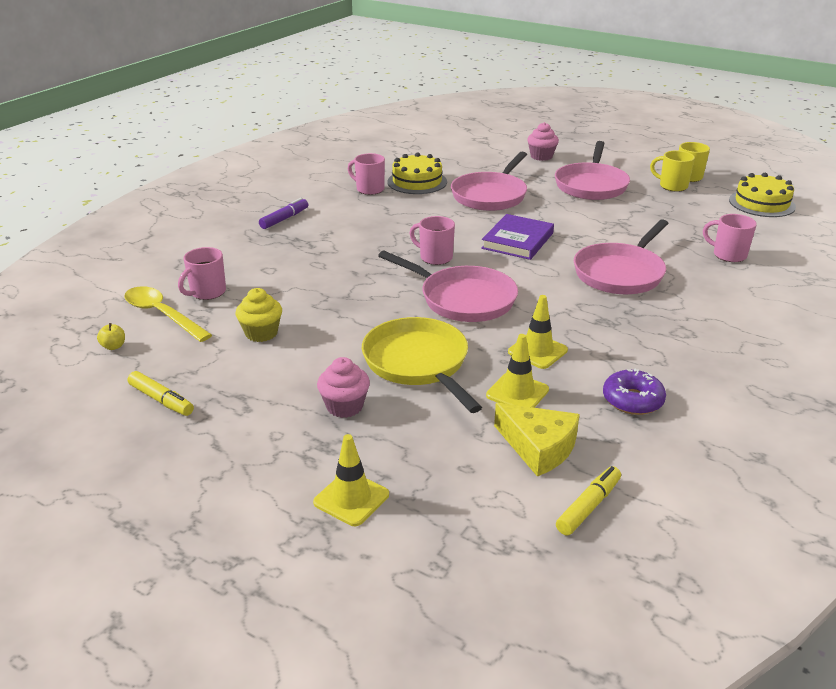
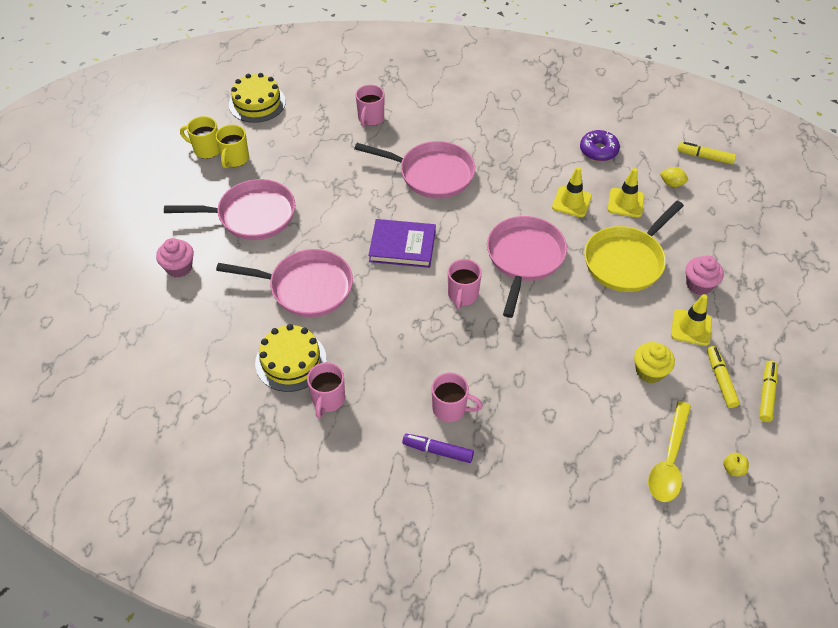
camera: 110 degrees left, 20 degrees up
(207, 292) = (615, 445): pink mug -> pink mug (450, 409)
(209, 374) = (720, 380): none -> yellow marker
(351, 498) = (773, 252): yellow traffic cone -> yellow traffic cone (691, 327)
(538, 447) = (672, 184): yellow cheese -> yellow lemon

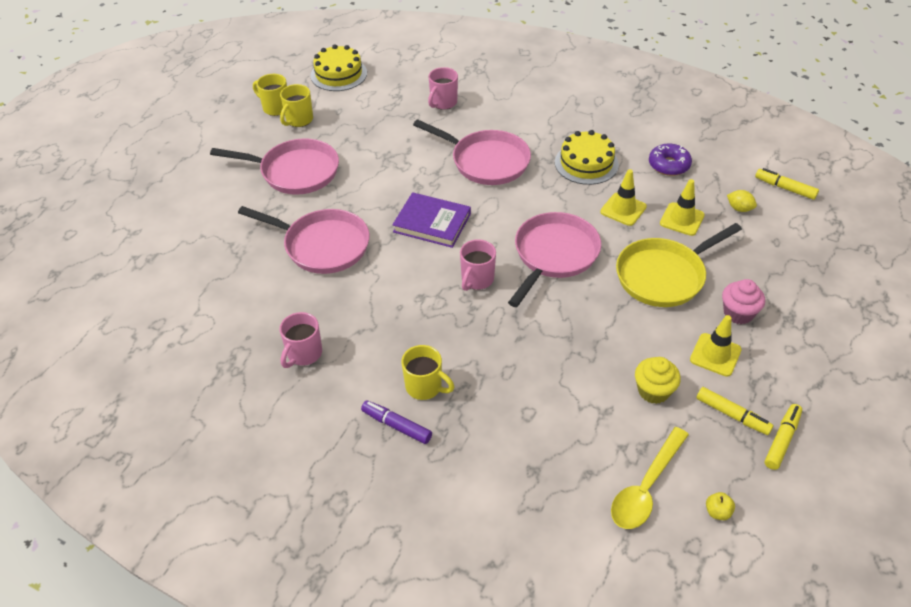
camera: 15 degrees right, 5 degrees down
(179, 267) = (209, 207): pink cupcake -> none
(291, 361) = (281, 311): yellow cake -> yellow cake (586, 163)
(450, 409) = (425, 387): pink mug -> yellow mug
(720, 380) = (732, 415): yellow marker -> yellow marker turned 120 degrees clockwise

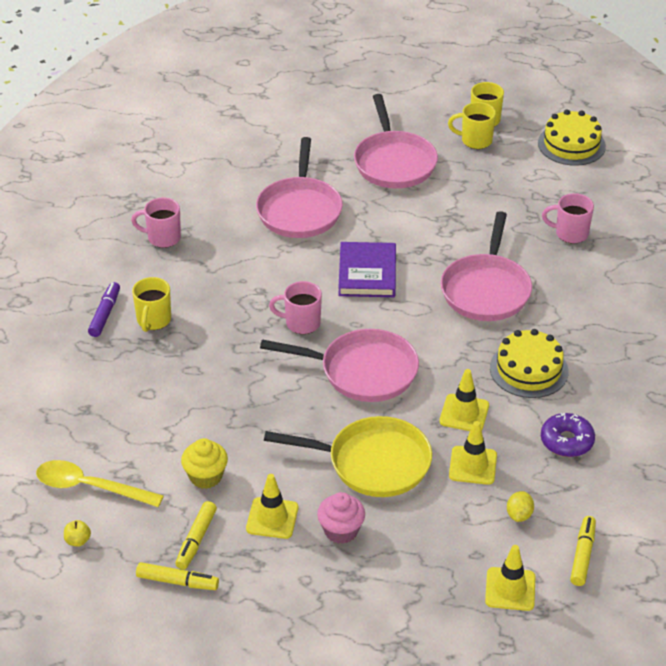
camera: 70 degrees right, 5 degrees down
(664, 275) = (372, 463): yellow pan -> yellow pan turned 150 degrees clockwise
(813, 233) = (510, 589): none -> yellow traffic cone

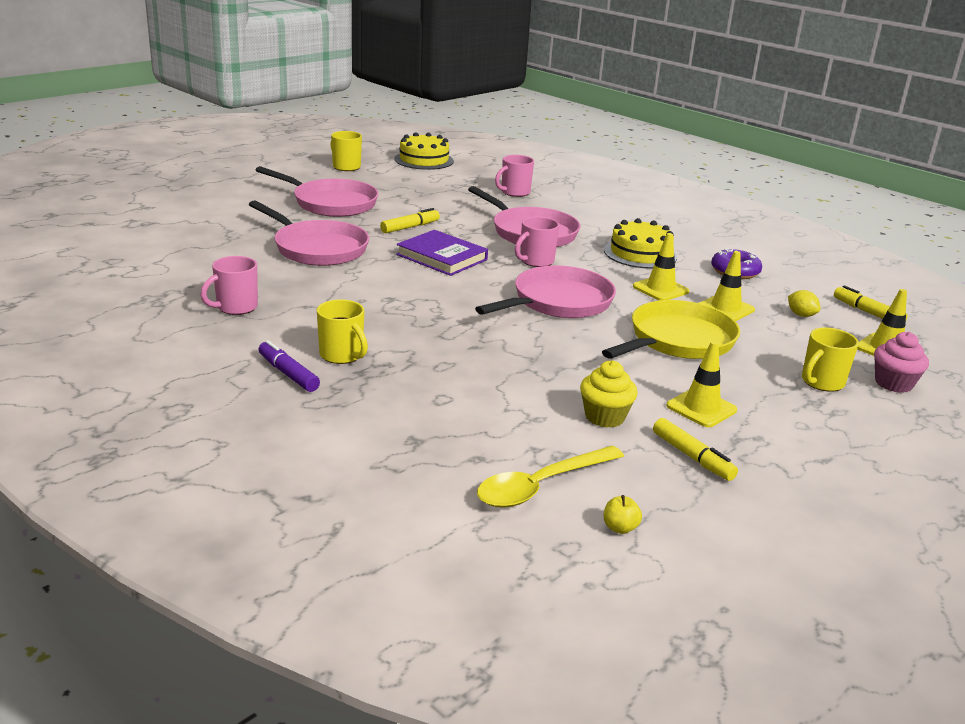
camera: 55 degrees left, 15 degrees down
(177, 581) = (745, 491): yellow marker -> yellow marker (410, 227)
(301, 323) = (459, 300): pink mug -> pink mug (535, 261)
(341, 531) = (751, 385): pink cupcake -> pink cupcake (893, 383)
(475, 140) = (362, 177): yellow mug -> yellow mug (821, 382)

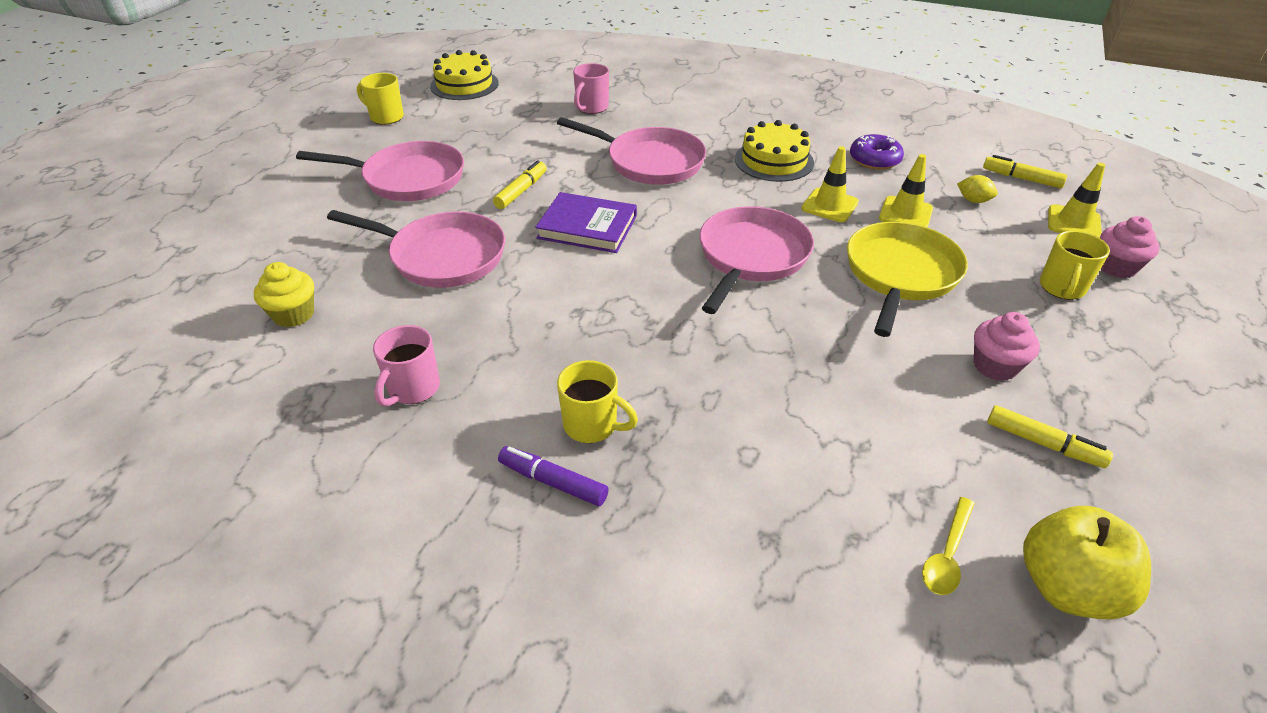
camera: 20 degrees left, 15 degrees up
(535, 261) = (685, 203): pink mug -> none
(541, 486) = (947, 555): yellow spoon -> yellow spoon, size x0.61
(604, 417) = (922, 416): yellow cupcake -> yellow cupcake (294, 314)
(620, 528) = (1067, 587): yellow apple -> yellow apple, size x2.46
(701, 408) = (995, 366): yellow traffic cone -> pink cupcake

